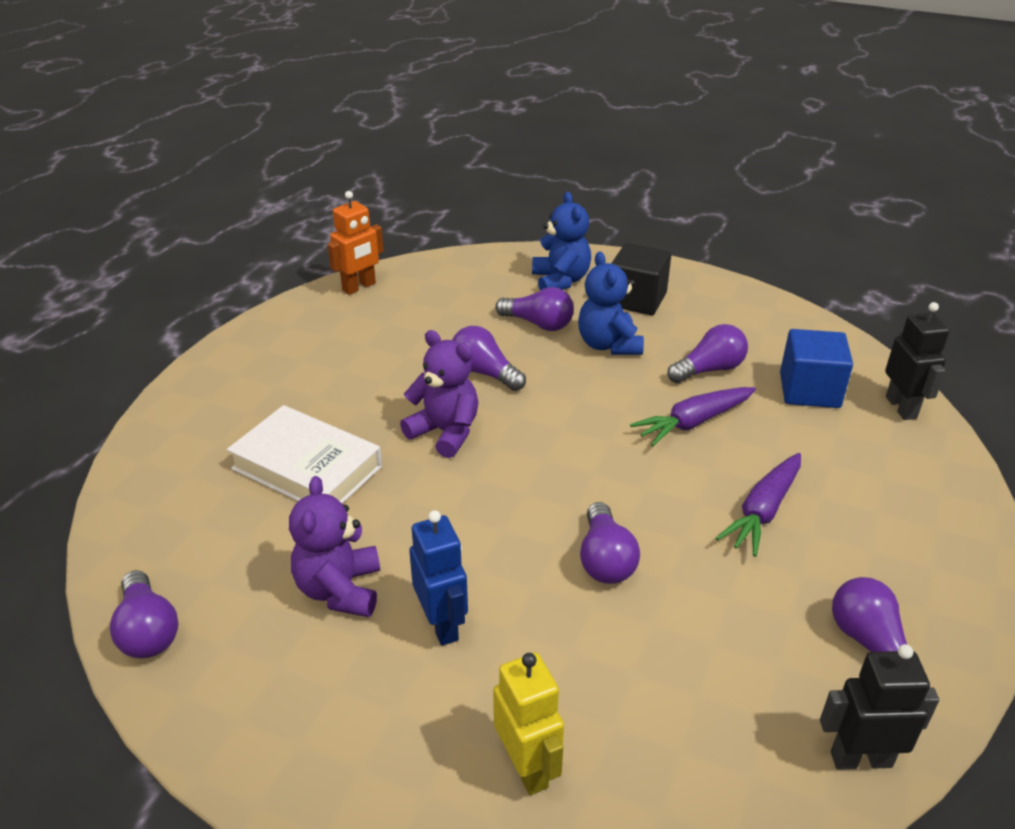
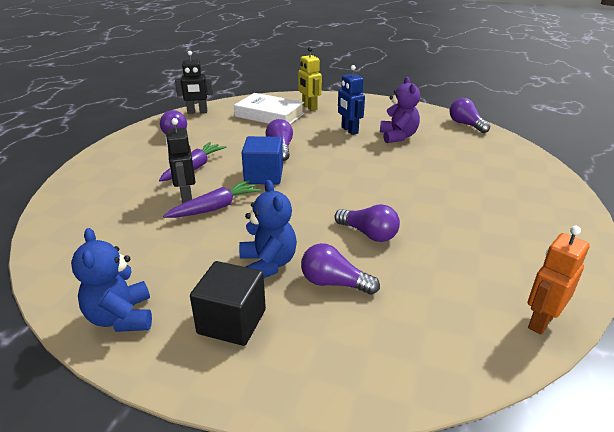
camera: 175 degrees right, 5 degrees down
(307, 467) = (451, 174): white book -> white book (269, 115)
(445, 432) = (380, 194): purple teddy bear -> none
(560, 281) = (318, 347): blue teddy bear -> blue teddy bear (121, 317)
(709, 370) = (187, 246): purple light bulb -> none
(809, 390) = (116, 233): blue cube -> blue cube (264, 176)
(901, 407) = (57, 224): black robot -> black robot (186, 196)

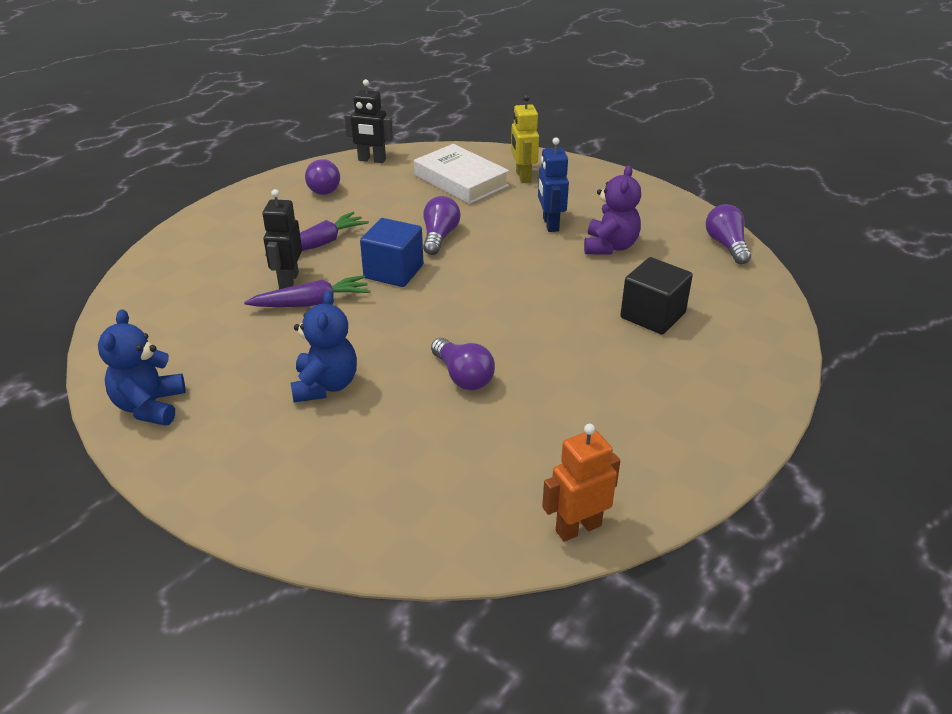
camera: 20 degrees right, 5 degrees up
(232, 321) = (249, 438): black cube -> black cube (652, 315)
(334, 283) = (380, 425): purple light bulb -> none

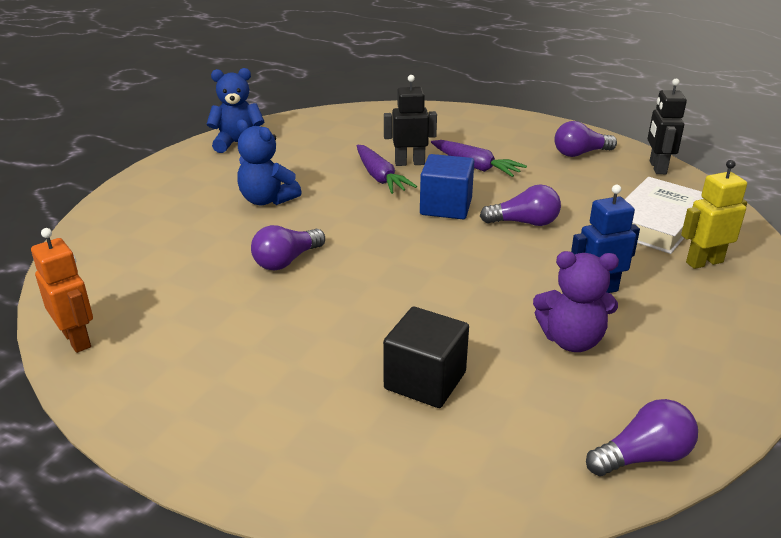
camera: 80 degrees right, 5 degrees down
(325, 385) = (267, 200): blue teddy bear -> blue teddy bear turned 45 degrees clockwise

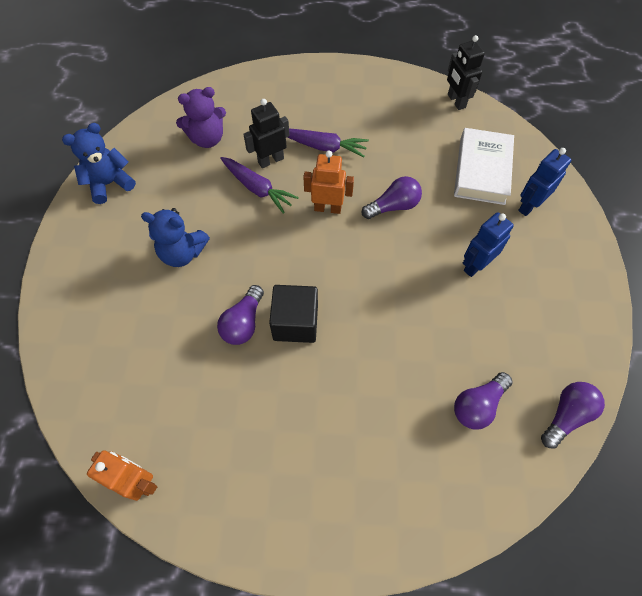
camera: 25 degrees left, 30 degrees up
(425, 380) = (409, 408): black cube -> black cube (295, 323)
(446, 207) = (327, 208): blue cube -> orange robot
(571, 340) = (481, 325): purple teddy bear -> purple teddy bear (207, 139)
(580, 153) = (394, 101): purple light bulb -> purple light bulb (478, 405)
(704, 262) = (529, 206): yellow robot -> blue robot

